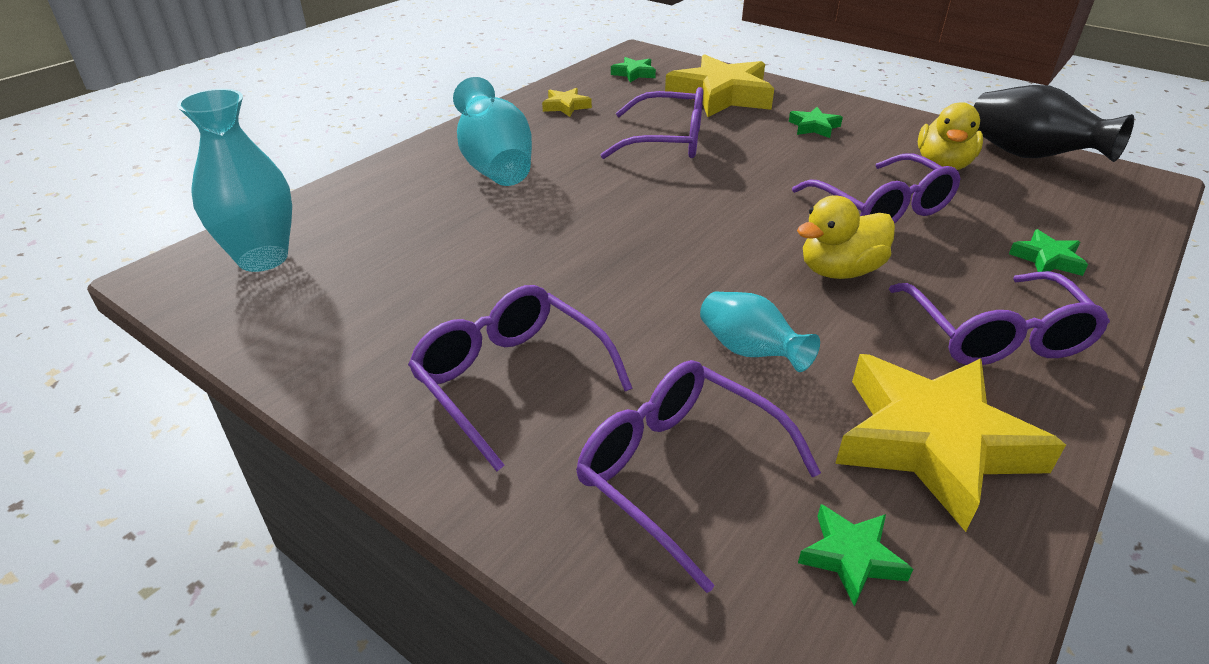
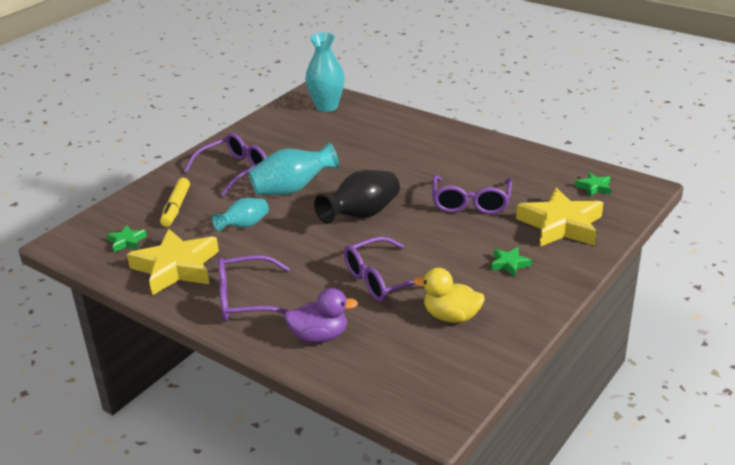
camera: 90 degrees right, 5 degrees down
(495, 166) = (424, 149): turquoise vase -> turquoise vase (292, 189)
(566, 106) = (519, 164): yellow star -> none
(678, 471) = (176, 208): purple glasses -> yellow marker
(839, 271) = (310, 257): yellow duck -> none
(1029, 156) = (476, 365): black vase -> black vase (361, 215)
(1047, 259) = (319, 336): green star -> purple duck

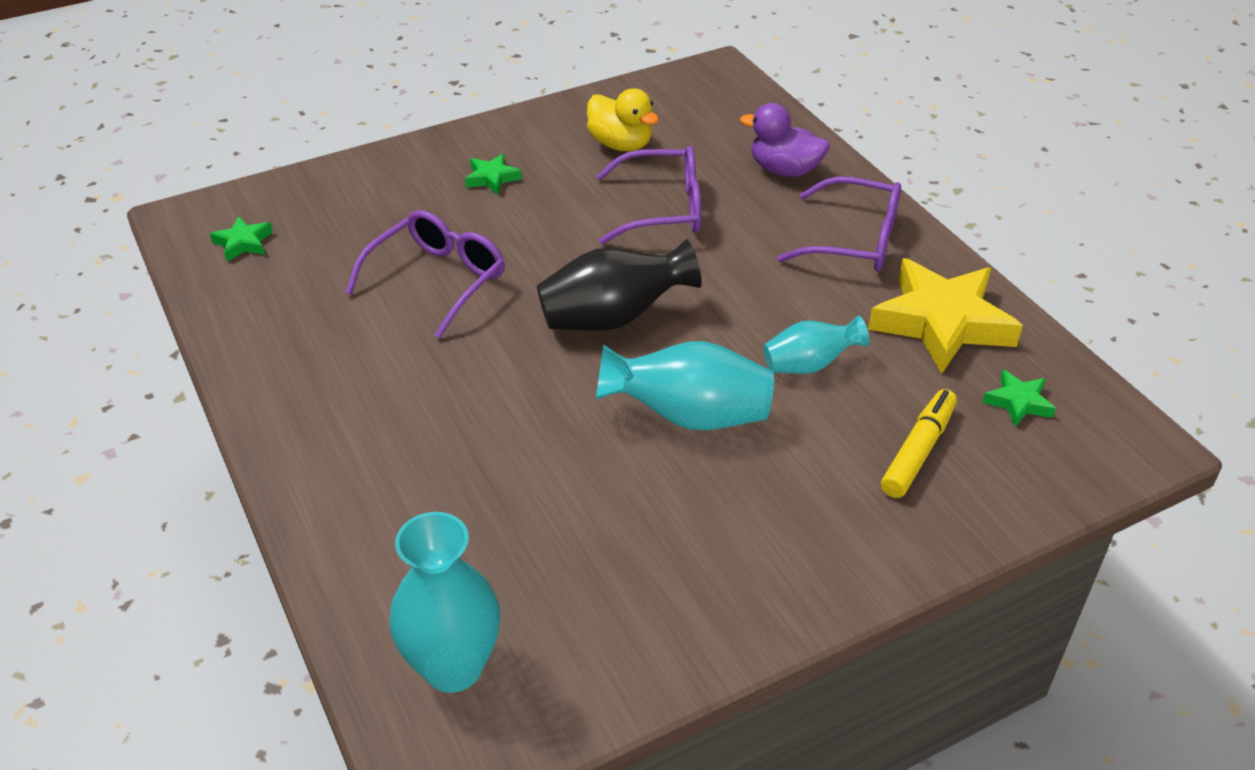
camera: 155 degrees left, 10 degrees up
(234, 170) = (774, 512): purple glasses -> none
(561, 225) = (366, 204): yellow star -> none

